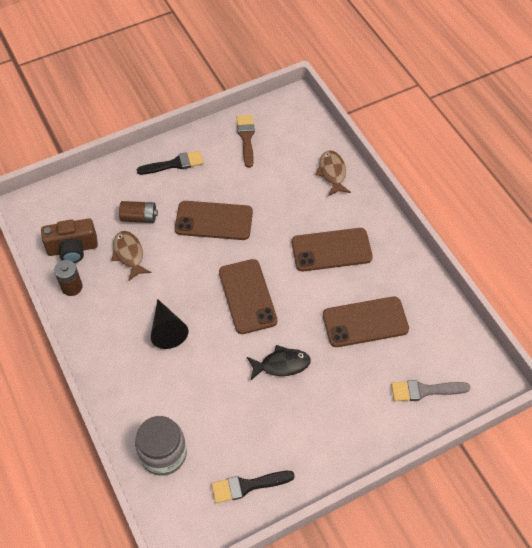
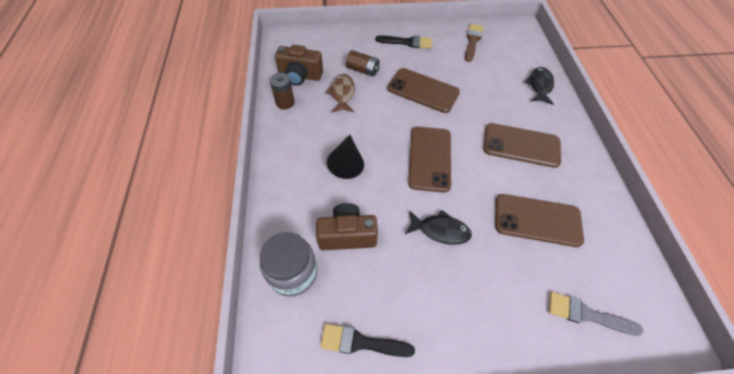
camera: 20 degrees right, 0 degrees up
(198, 401) = (347, 235): none -> brown camera
(332, 173) = (539, 86): brown fish -> black fish

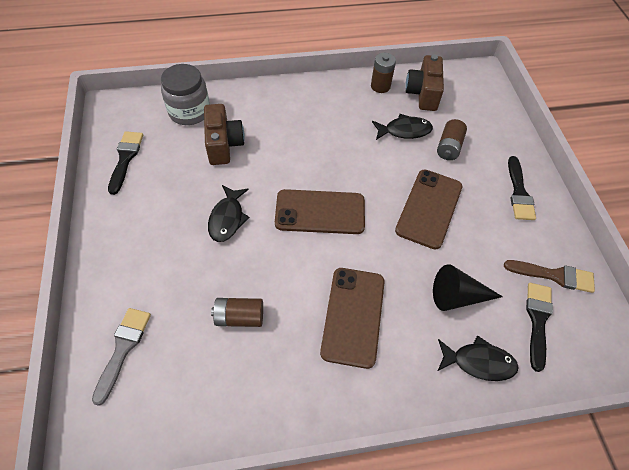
camera: 85 degrees right, 0 degrees up
(342, 93) = (404, 131): brown fish -> black fish
(347, 162) = (308, 140): black cone -> black cone (458, 296)
(505, 55) = (537, 320): none -> black brush
(537, 220) = (239, 317): brown phone -> brown battery

